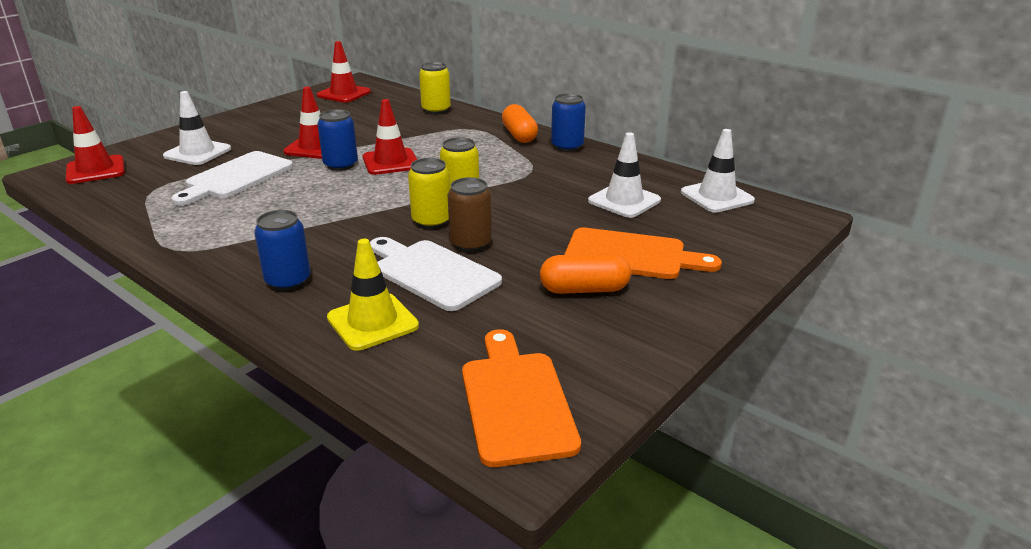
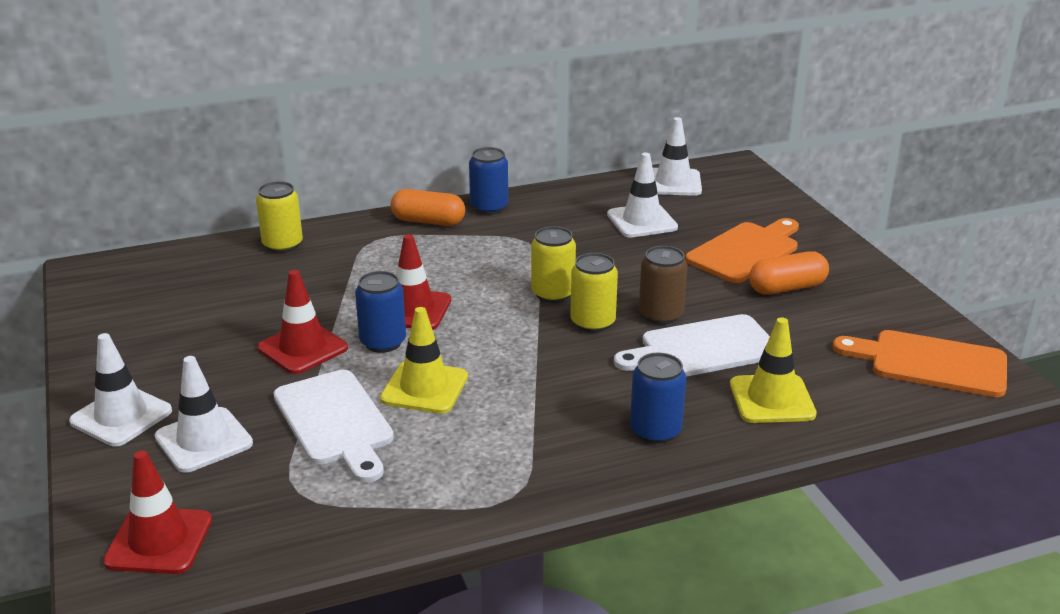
camera: 60 degrees left, 0 degrees up
(211, 129) = (121, 416): none -> white traffic cone
(293, 190) = (424, 388): none -> yellow traffic cone
(344, 94) = (126, 289): red traffic cone -> none
(584, 289) = (787, 288): orange capsule -> orange capsule turned 45 degrees clockwise

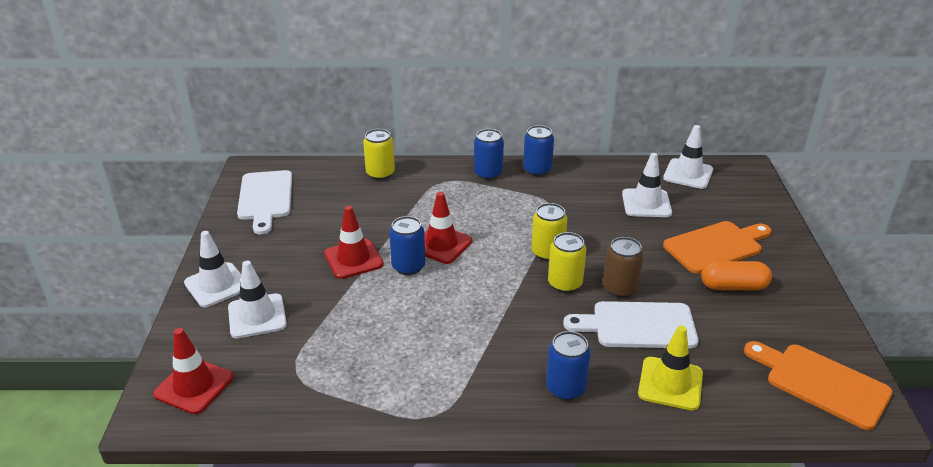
camera: 20 degrees right, 5 degrees up
(335, 422) = (346, 323): white cutting board -> white cutting board (265, 198)
(424, 388) = (418, 310): yellow traffic cone -> none
(428, 221) = (488, 173): orange capsule -> blue can

